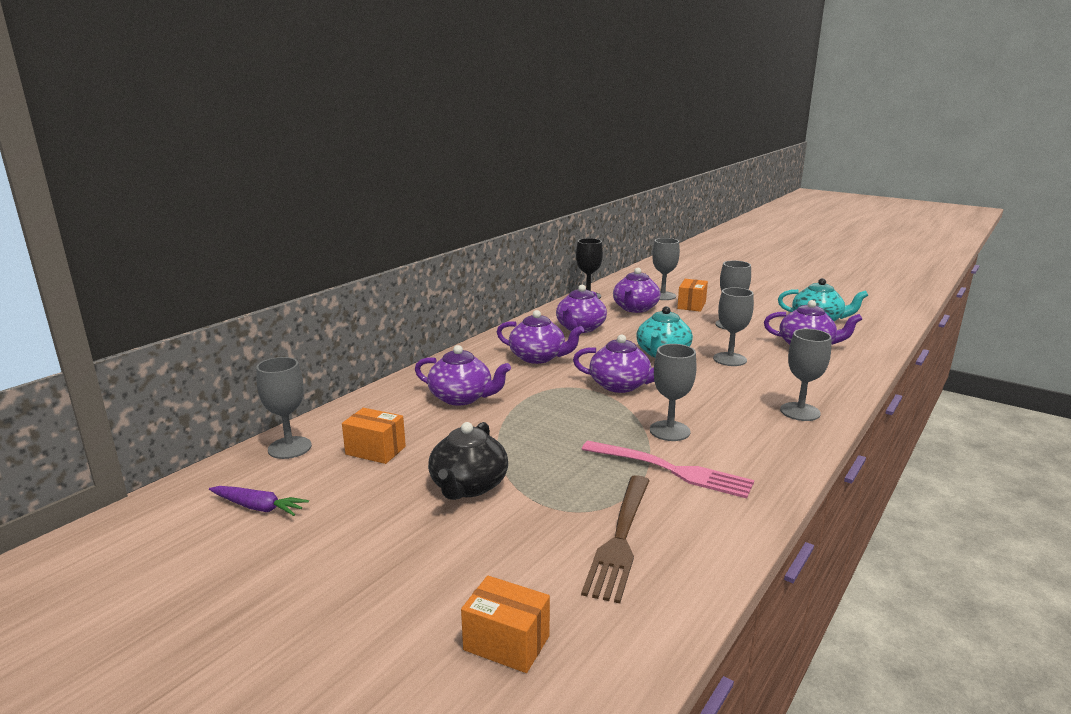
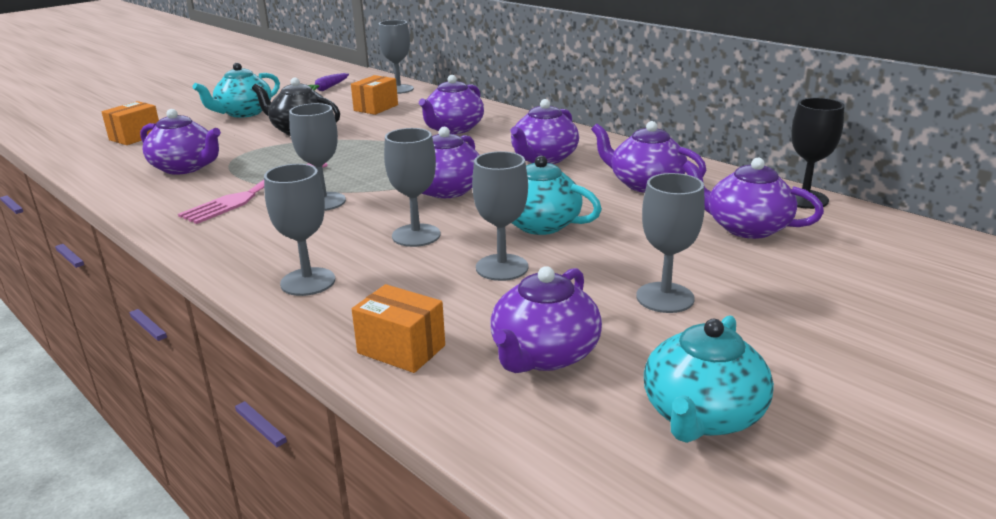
camera: 100 degrees right, 5 degrees up
(380, 557) = (244, 113): none -> turquoise teapot
(620, 538) = (185, 167): brown fork -> purple teapot
(662, 296) = (834, 260): grey goblet -> grey goblet (416, 235)
(691, 305) = (779, 279): orange box -> orange box (401, 349)

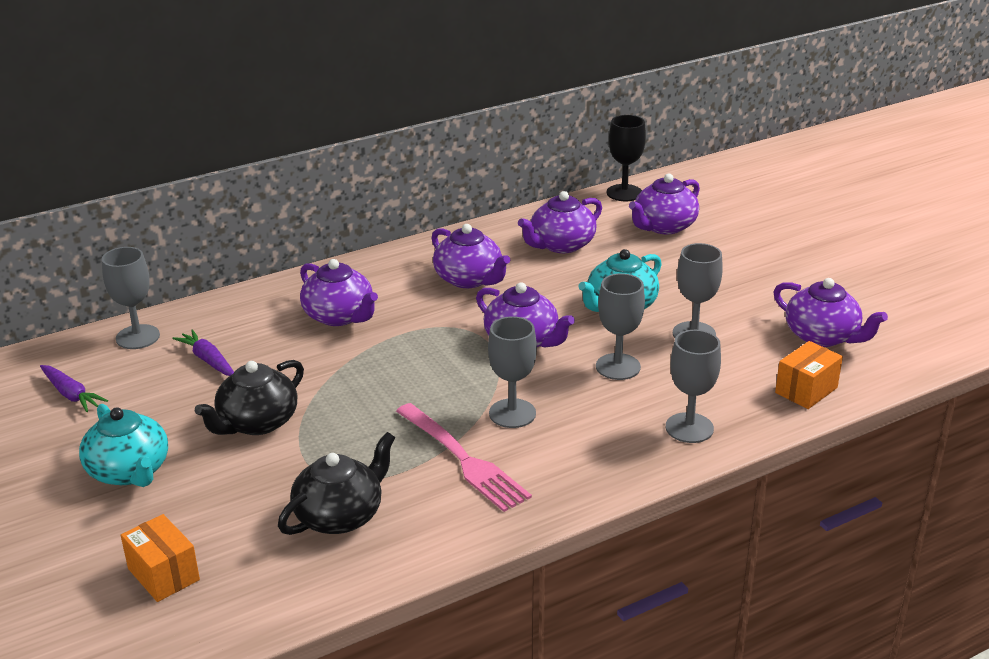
camera: 75 degrees left, 5 degrees up
(185, 167) = (340, 515): purple teapot -> black teapot
(376, 108) = (208, 360): orange box -> purple carrot
(665, 298) = (759, 280): grey goblet -> none
(702, 415) = (892, 298): turquoise teapot -> none

